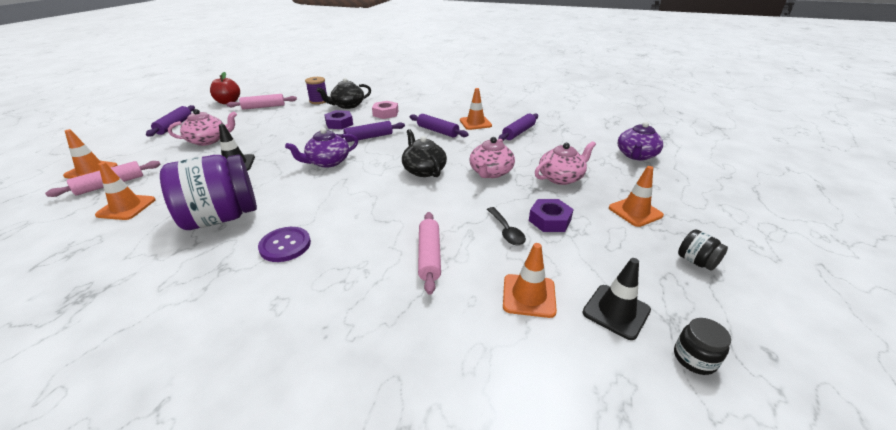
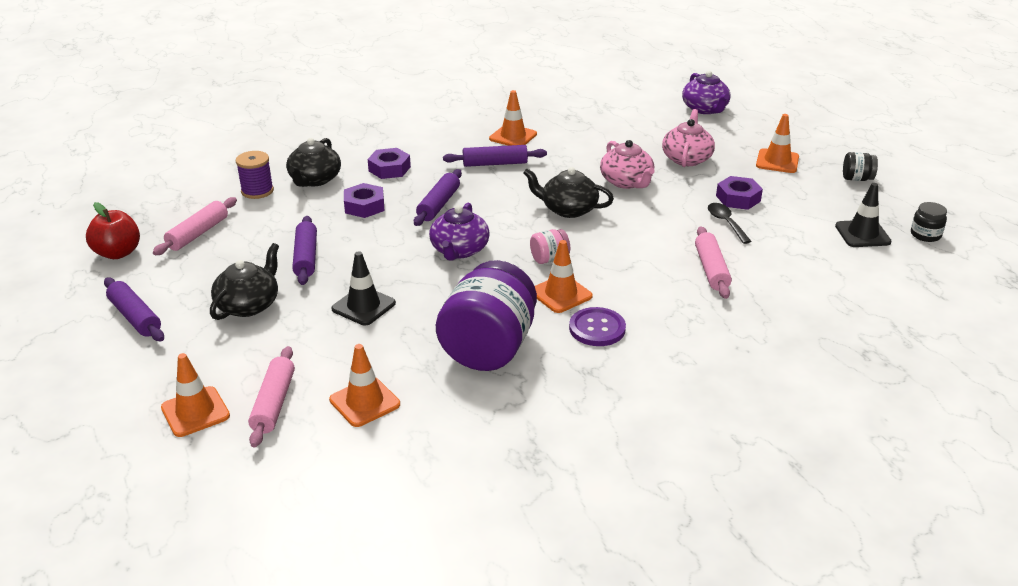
camera: 45 degrees left, 0 degrees up
(208, 140) = (248, 305): pink teapot -> black teapot
(355, 190) = (549, 259): none -> pink jar
(385, 113) = (389, 169): pink nut -> purple nut
(429, 256) = (711, 269): pink rolling pin -> pink rolling pin turned 45 degrees clockwise
(506, 231) = (726, 223): black spoon -> black spoon turned 135 degrees counterclockwise
(518, 132) = (574, 129): purple rolling pin -> purple rolling pin (306, 257)
(529, 295) = (809, 254): orange traffic cone -> orange traffic cone (561, 294)

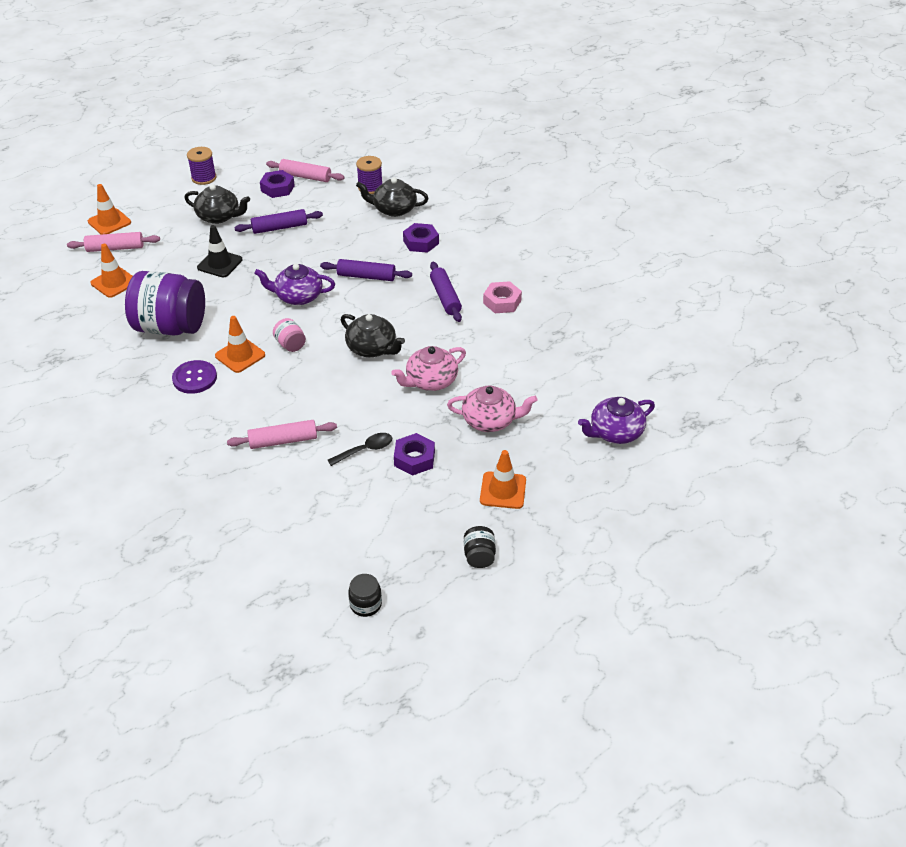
camera: 80 degrees right, 10 degrees up
(118, 253) = (277, 153): red apple -> none
(135, 317) = (204, 178): purple rolling pin -> purple spool
(364, 206) = (357, 240): purple nut -> purple nut (277, 188)
(513, 136) = (502, 302): orange traffic cone -> pink nut
(568, 209) = (372, 348): black teapot -> black teapot turned 120 degrees clockwise
(862, 234) = (359, 551): black traffic cone -> none

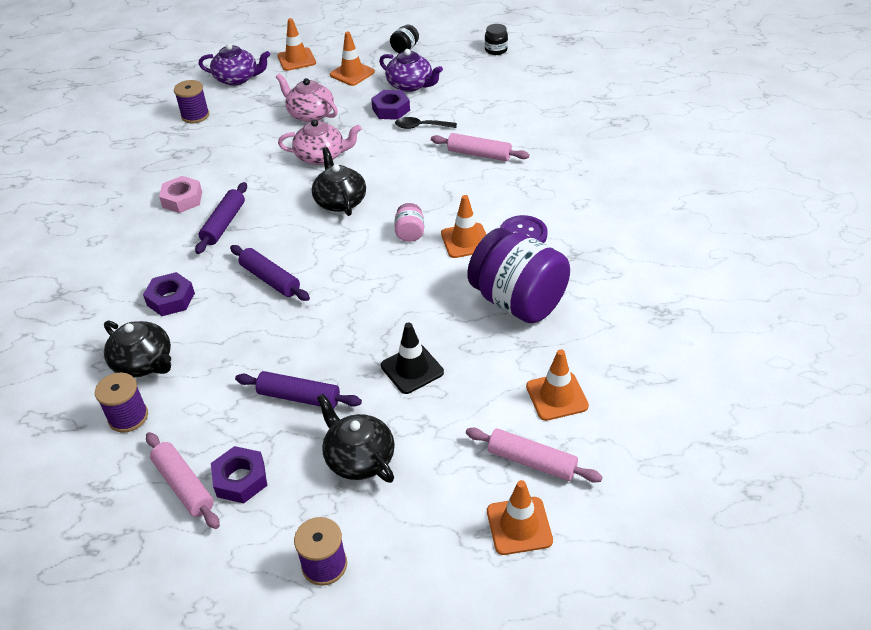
camera: 145 degrees left, 0 degrees up
(298, 296) = (359, 284): purple teapot -> purple teapot (410, 85)
(585, 485) = (296, 59): none -> orange traffic cone
(596, 375) = (195, 115): none -> purple spool

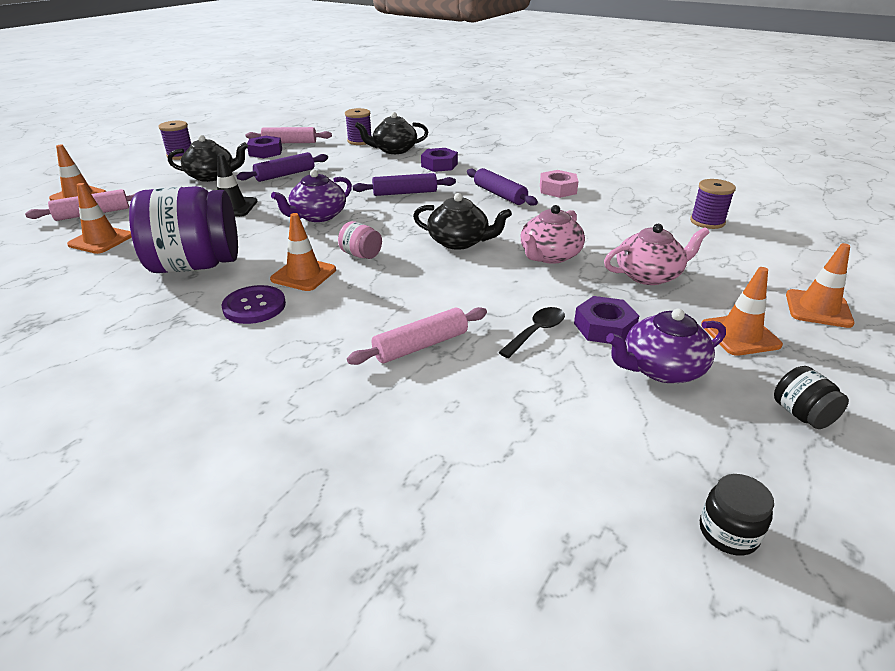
camera: 125 degrees right, 10 degrees down
(237, 78) = (784, 259): purple teapot -> purple teapot (318, 216)

